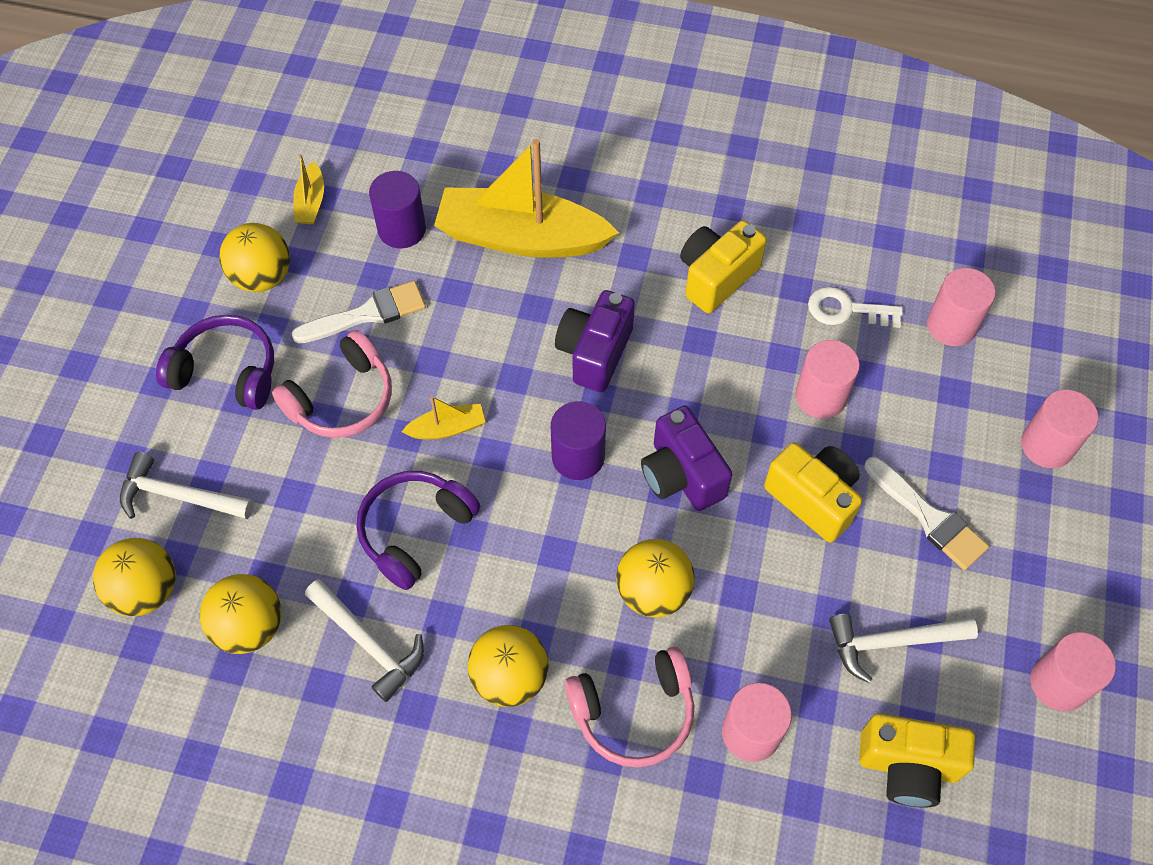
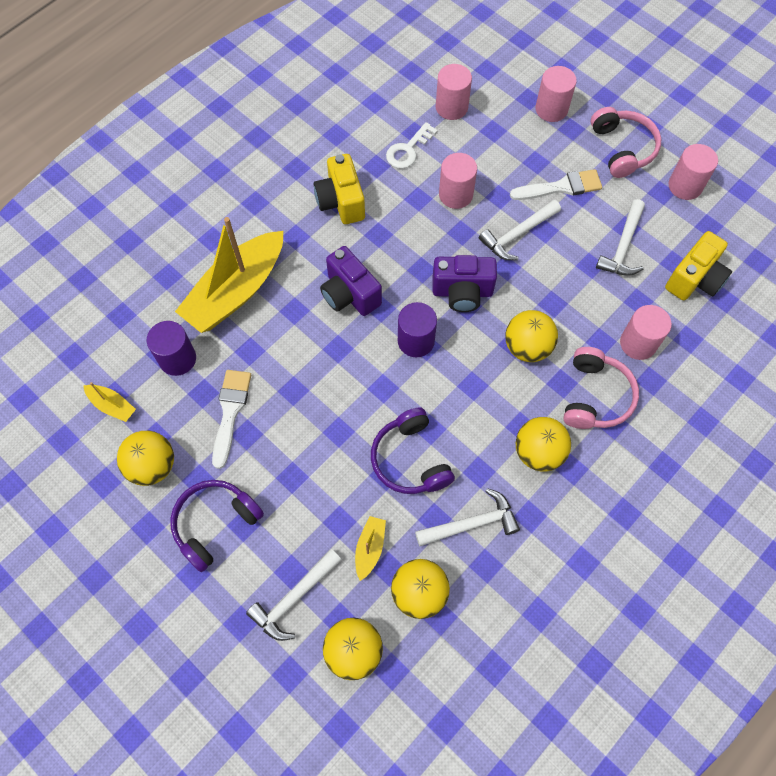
camera: 60 degrees left, 5 degrees up
(342, 399) = (286, 458): pink headphones -> pink headphones (622, 148)
(447, 428) = (349, 405): yellow boat -> yellow boat (370, 548)
(813, 499) = (517, 235): yellow camera -> white hammer

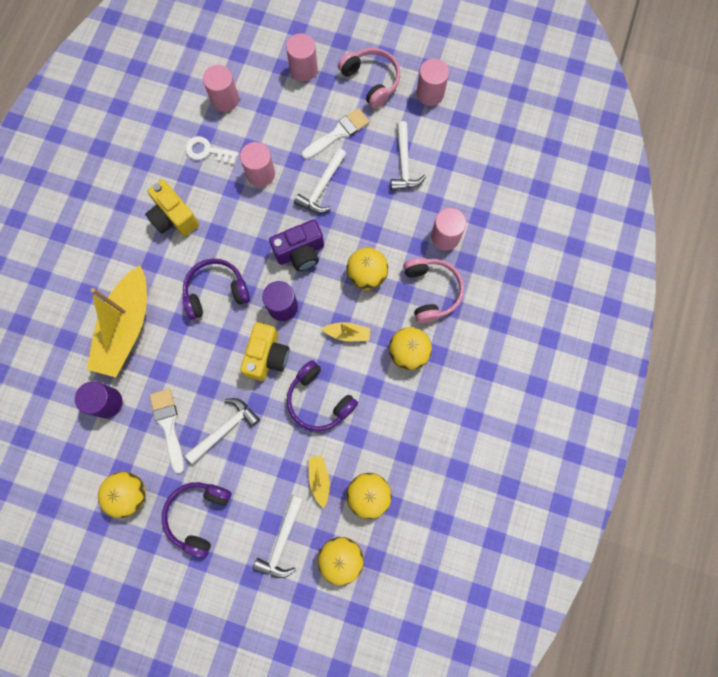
camera: 25 degrees left, 10 degrees up
(112, 405) = (74, 462): yellow boat -> yellow boat (347, 333)
(350, 294) = (216, 291): purple camera -> purple headphones
(408, 150) = (207, 151): white key -> white key turned 90 degrees clockwise
(472, 523) = (384, 427): white hammer -> white hammer (225, 429)
(694, 279) = (466, 168): yellow camera -> yellow camera (267, 356)

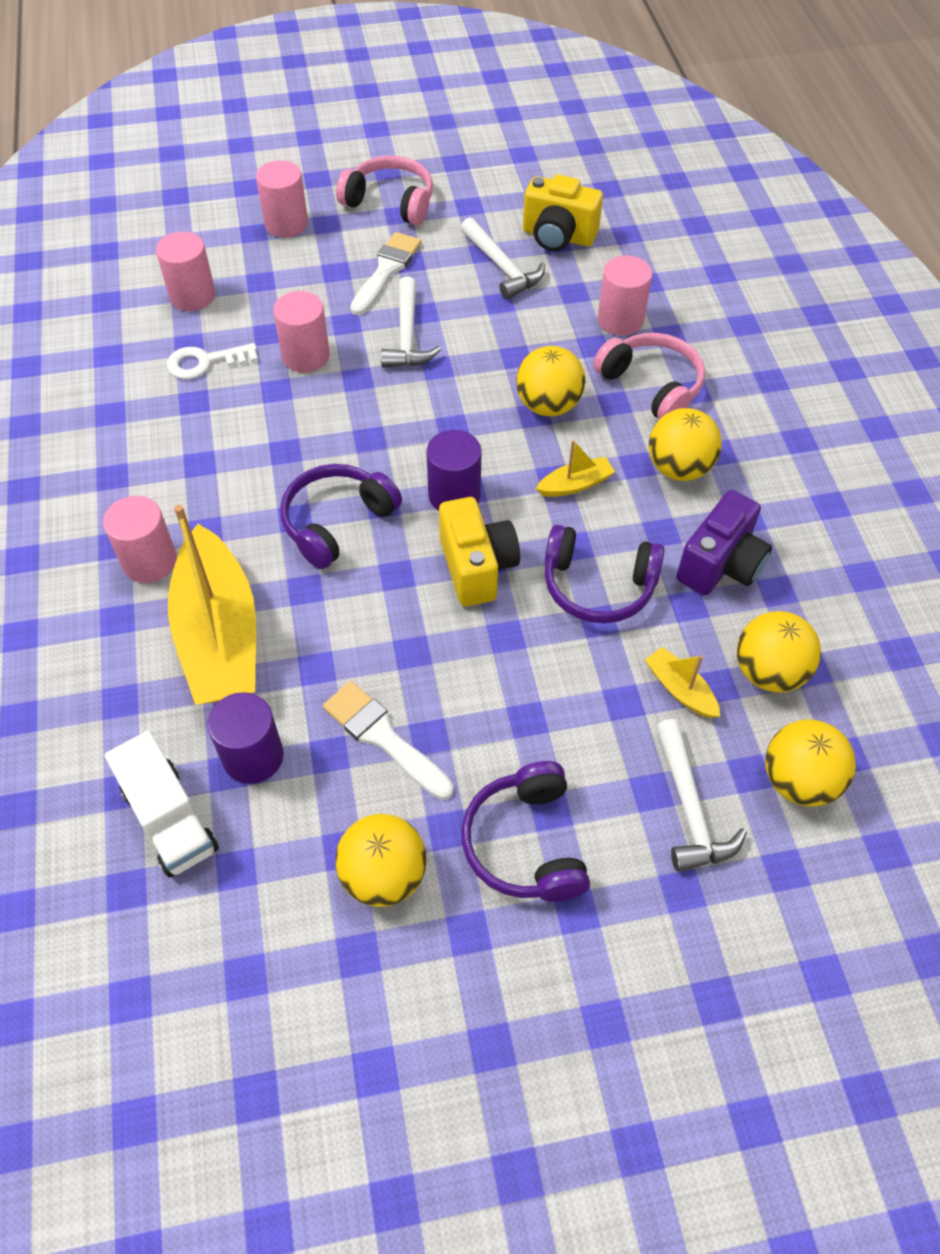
camera: 30 degrees left, 20 degrees down
(56, 413) = (170, 819): none -> white truck
(174, 217) = (205, 460): yellow camera -> yellow camera (558, 236)
(225, 429) = (480, 695): white hammer -> none
(300, 252) = (432, 420): purple camera -> purple camera (720, 565)
(430, 93) = (479, 186): pink cylinder -> pink cylinder (149, 561)

